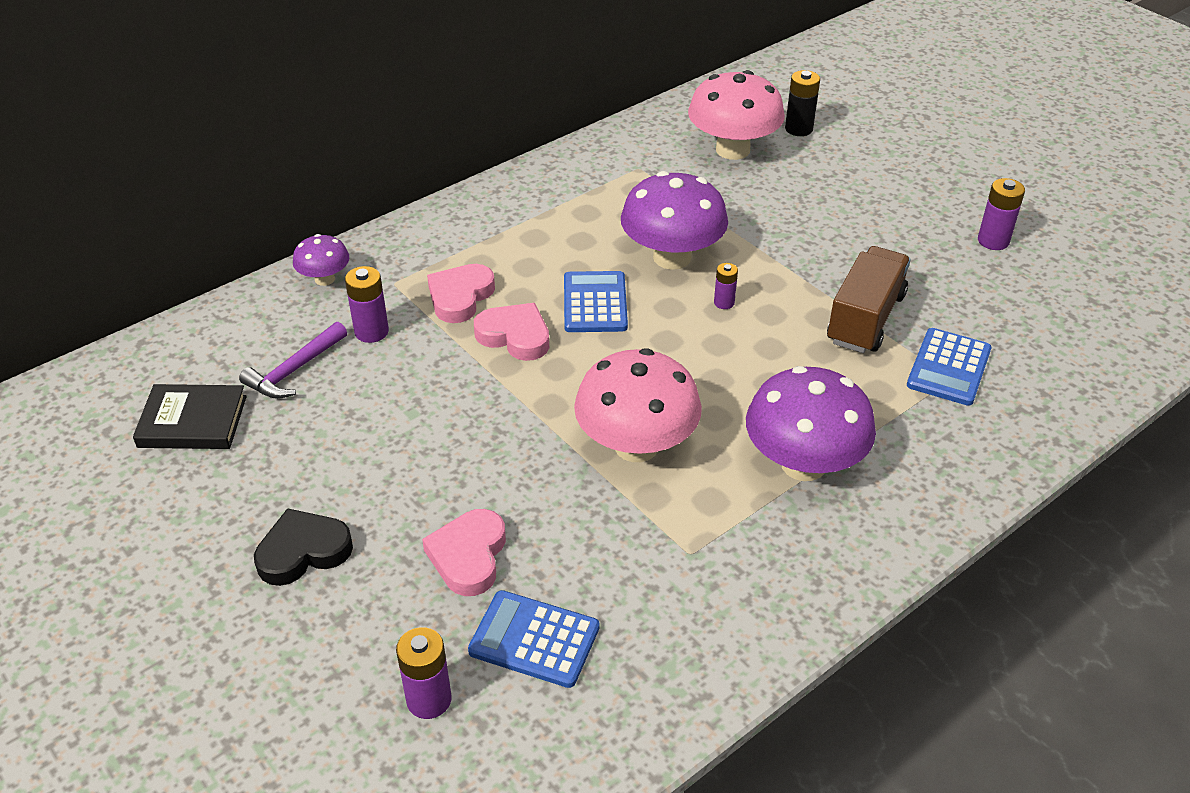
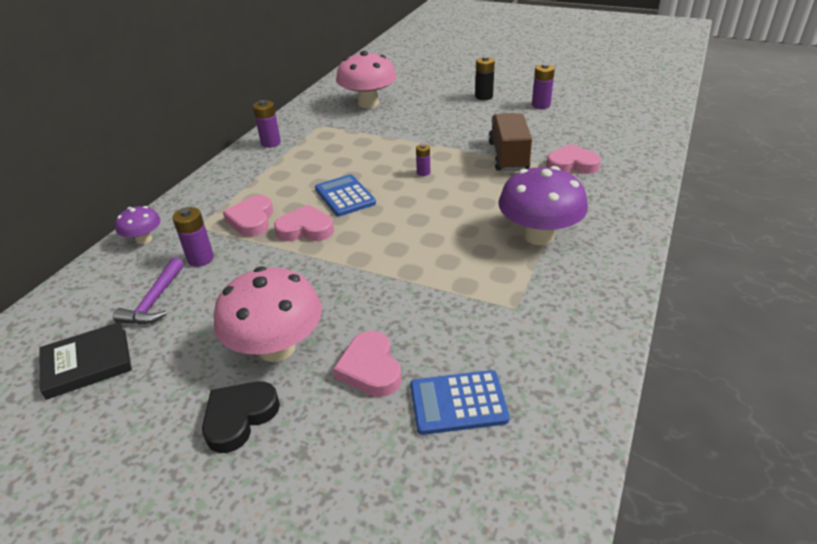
camera: 25 degrees left, 5 degrees down
(429, 699) = (413, 480): purple battery -> purple battery (271, 143)
(636, 446) = (432, 261): pink mushroom -> pink mushroom (276, 348)
(672, 257) = (374, 160): purple mushroom -> none
(798, 129) = (397, 86): black battery -> black battery (483, 96)
(948, 367) = (572, 164): blue calculator -> pink heart

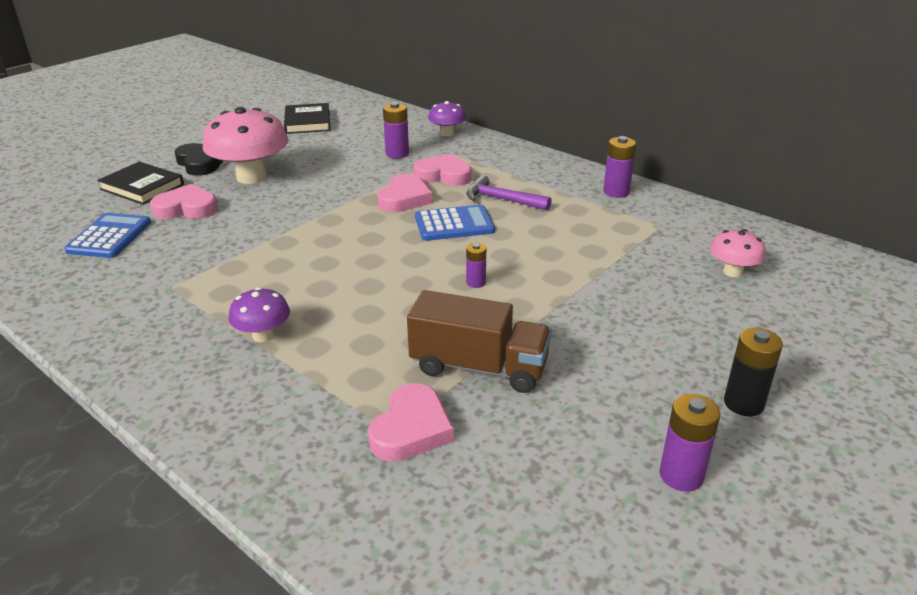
camera: 105 degrees right, 5 degrees down
(155, 301) = (355, 139): purple hammer -> purple hammer (502, 199)
(326, 444) = (142, 187): none -> black book
(368, 103) = (732, 272): pink mushroom -> pink mushroom, size x0.52
(538, 235) = (263, 335): purple mushroom -> purple mushroom, size x0.52

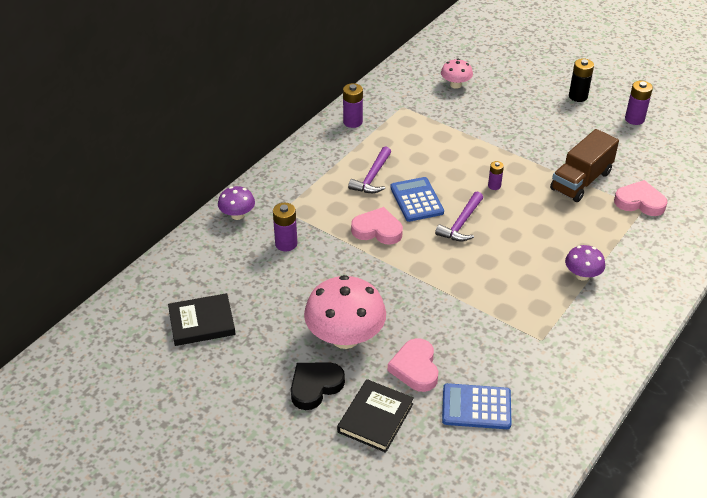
camera: 95 degrees left, 10 degrees up
(401, 251) = (461, 224): none -> purple hammer
(443, 175) = (331, 211): pink heart -> none
(479, 367) = (581, 181): brown truck -> brown truck turned 150 degrees counterclockwise

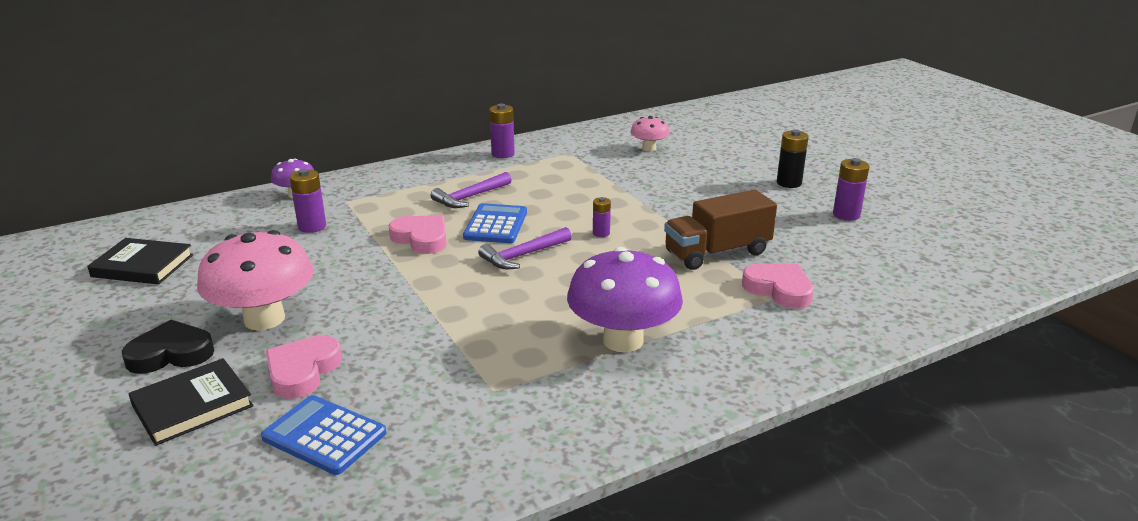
camera: 25 degrees right, 15 degrees down
(582, 275) = (623, 340): purple mushroom -> purple mushroom, size x1.93

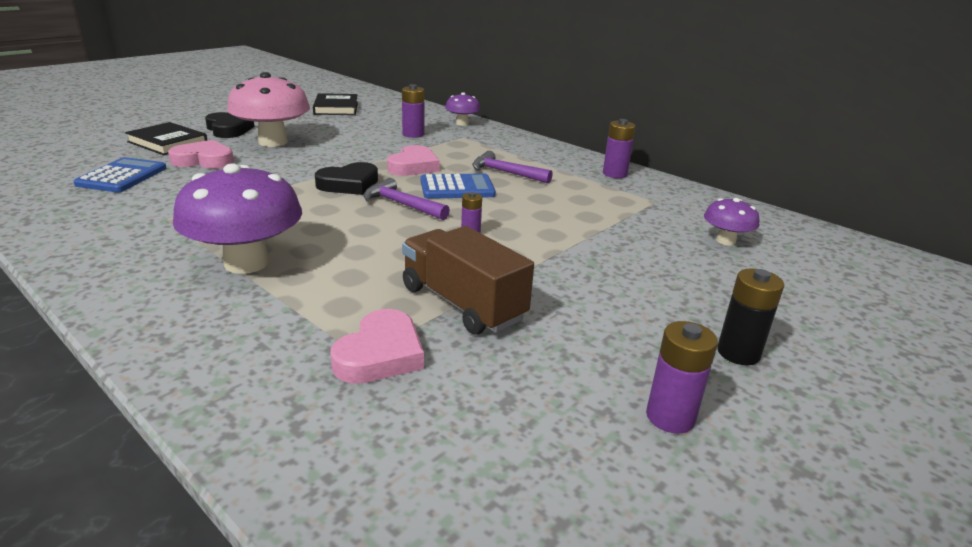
camera: 70 degrees right, 0 degrees up
(452, 278) = (349, 184): none -> black heart
(649, 148) = (725, 241): pink mushroom -> purple mushroom

